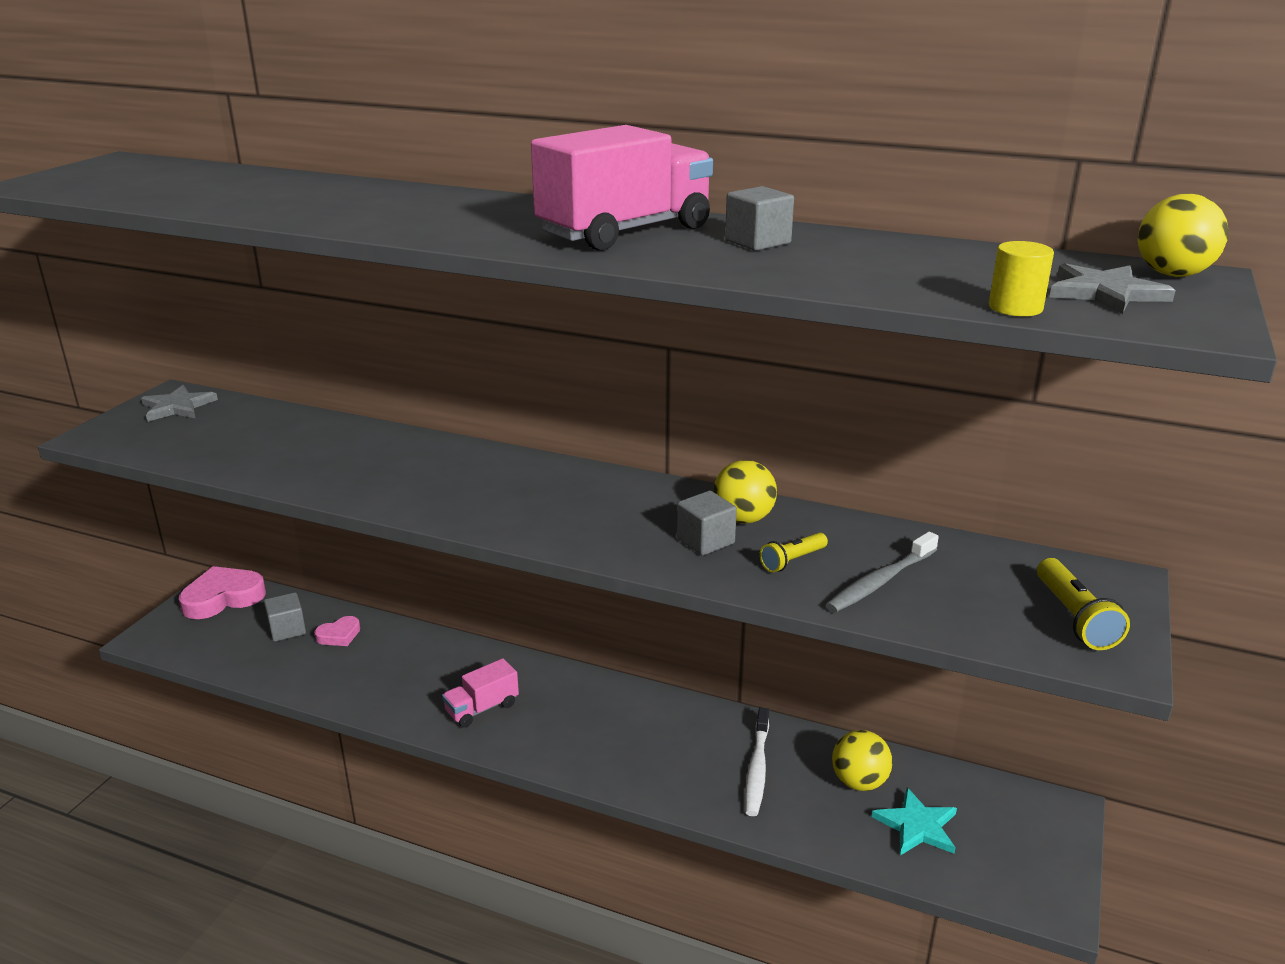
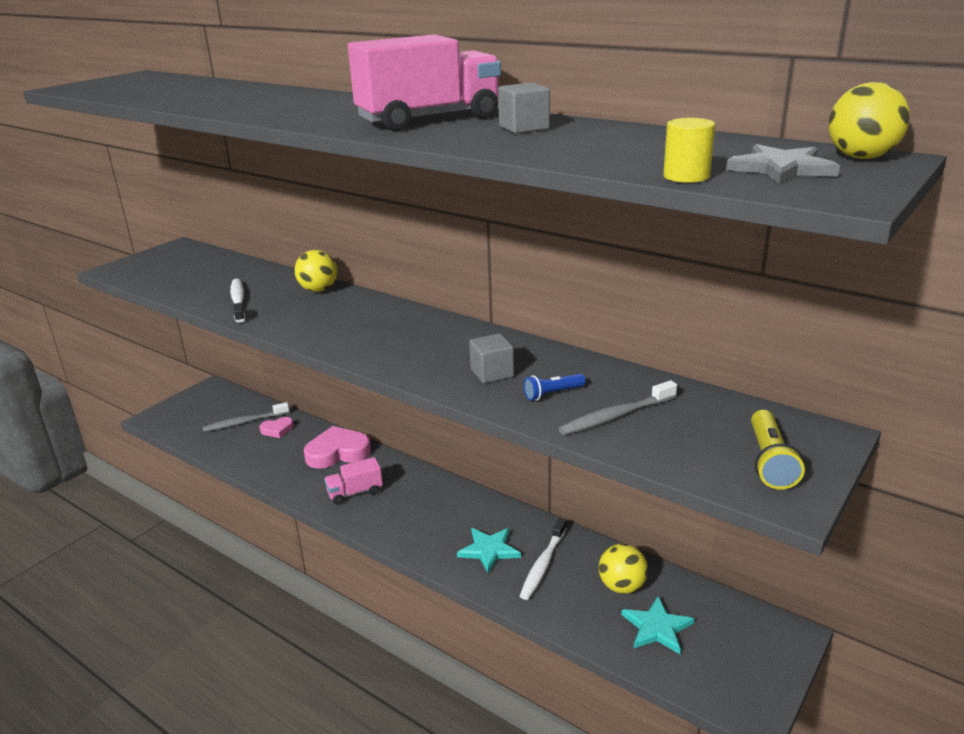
camera: 15 degrees right, 0 degrees up
(178, 407) = (177, 254): grey star -> none
(223, 598) = (211, 396): pink heart -> pink heart (337, 452)
(287, 630) = (244, 422): grey cube -> grey toothbrush
(311, 470) = (238, 301): none -> white toothbrush
(684, 760) = (489, 550): none -> turquoise star
(743, 519) = (531, 359): yellow ball -> yellow ball (318, 290)
(792, 561) = (552, 394): yellow flashlight -> blue flashlight

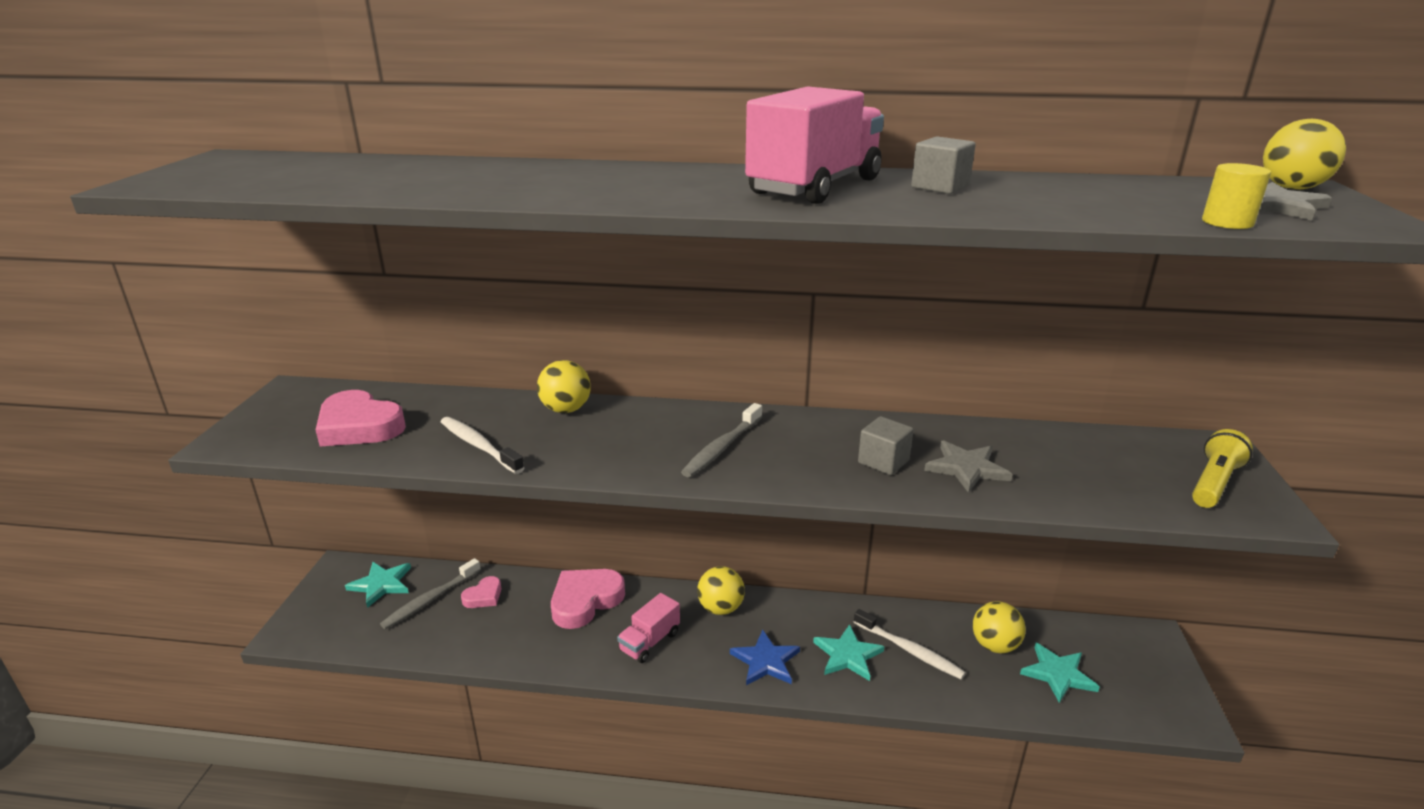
camera: 30 degrees left, 0 degrees up
(188, 275) = (359, 426): none -> pink heart
(225, 404) = (381, 584): none -> turquoise star
(423, 533) = (765, 661): none -> blue star
(425, 487) = (720, 608): none -> yellow ball
(543, 564) = (909, 650): white toothbrush -> white toothbrush turned 45 degrees counterclockwise
(552, 394) = (966, 468): blue flashlight -> grey star
(616, 416) = (1048, 476): grey toothbrush -> grey toothbrush (722, 447)
(769, 461) = (1214, 483): yellow flashlight -> yellow flashlight turned 120 degrees counterclockwise

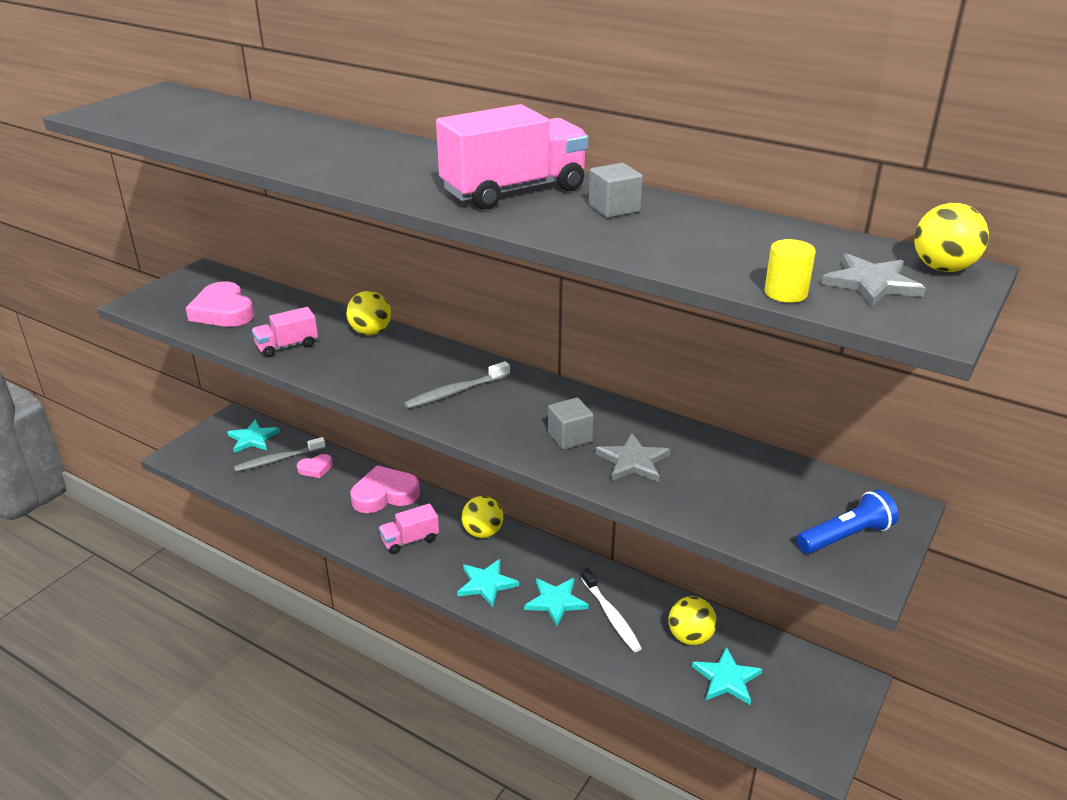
camera: 25 degrees right, 5 degrees up
(479, 446) = (287, 346): white toothbrush -> pink truck
(765, 661) = (486, 584): blue star -> turquoise star
(1214, 483) = (846, 536): yellow flashlight -> blue flashlight

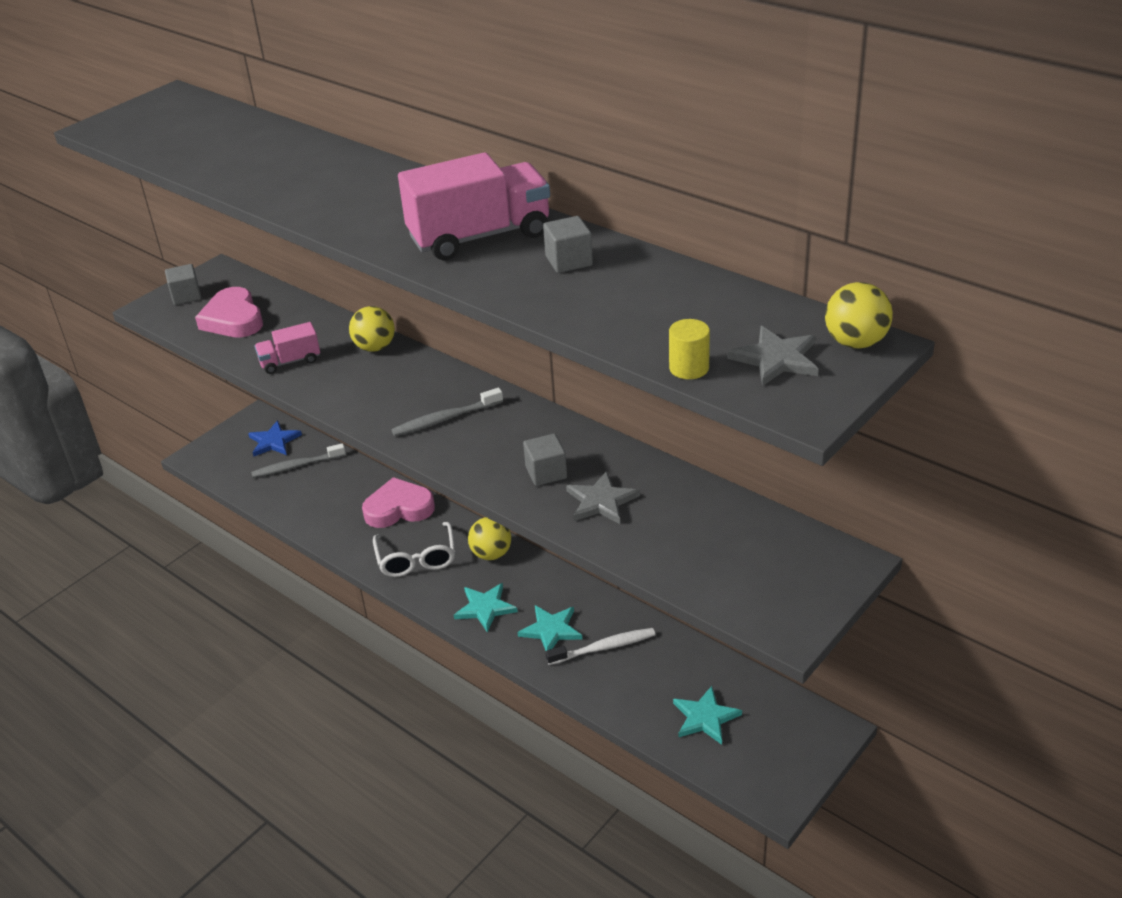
camera: 10 degrees right, 5 degrees up
(172, 293) = (186, 296): none -> grey cube
(253, 438) = (274, 441): turquoise star -> blue star
(315, 468) = (333, 477): pink heart -> none
(410, 540) = (416, 558): pink truck -> white glasses
(611, 616) = (604, 647): white toothbrush -> white toothbrush turned 90 degrees counterclockwise
(690, 637) = (679, 674): yellow ball -> none
(846, 536) = (785, 589): blue flashlight -> none

